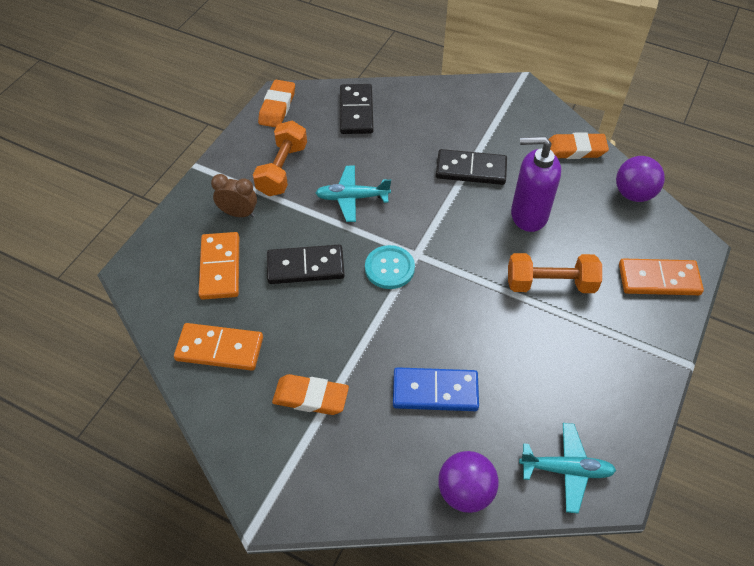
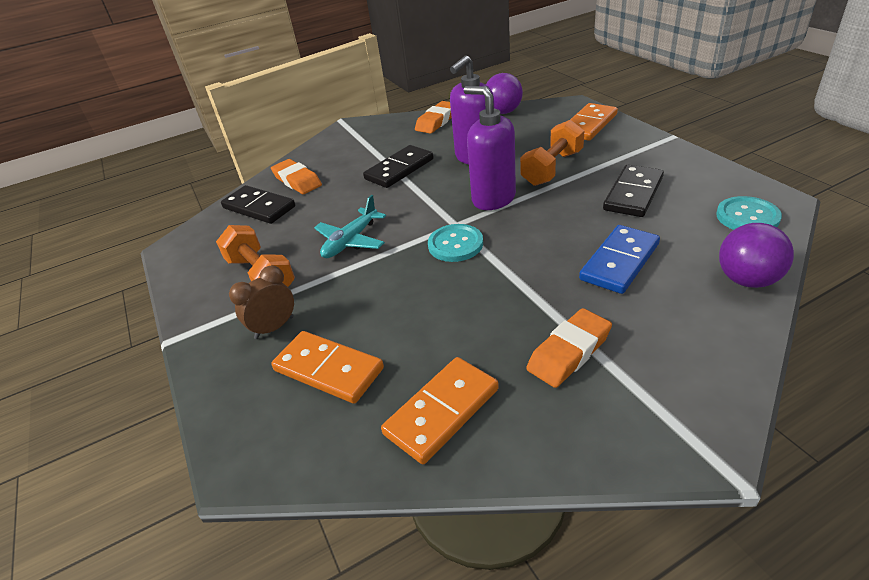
camera: 50 degrees left, 15 degrees down
(277, 107) = (183, 253): orange eraser -> orange eraser (297, 181)
(305, 267) = (398, 299): black domino -> black domino (633, 194)
(469, 262) = (493, 199): none -> purple soap dispenser
(566, 470) = (747, 217): turquoise plane -> turquoise button

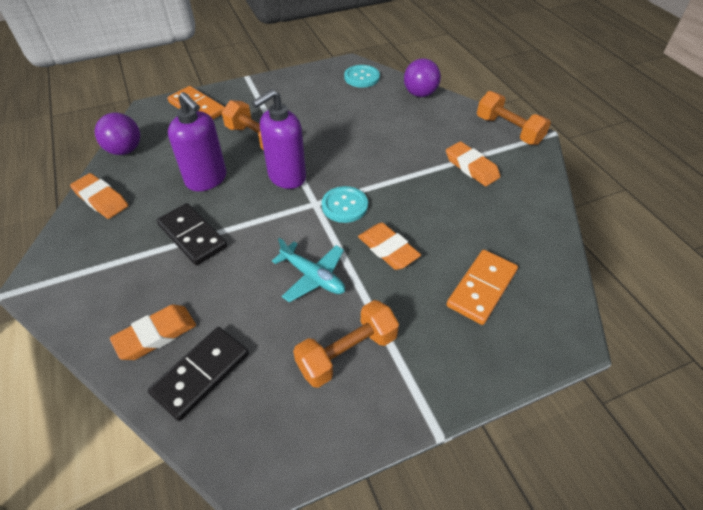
camera: 90 degrees left, 10 degrees up
(274, 327) = (429, 331): brown clock -> none
(389, 285) = (388, 249): none -> orange eraser
(442, 411) = (519, 227): orange domino -> none
(620, 262) = (391, 132): blue domino -> none
(633, 194) = (316, 110): black domino -> none
(705, 402) = (508, 130): none -> orange dumbbell

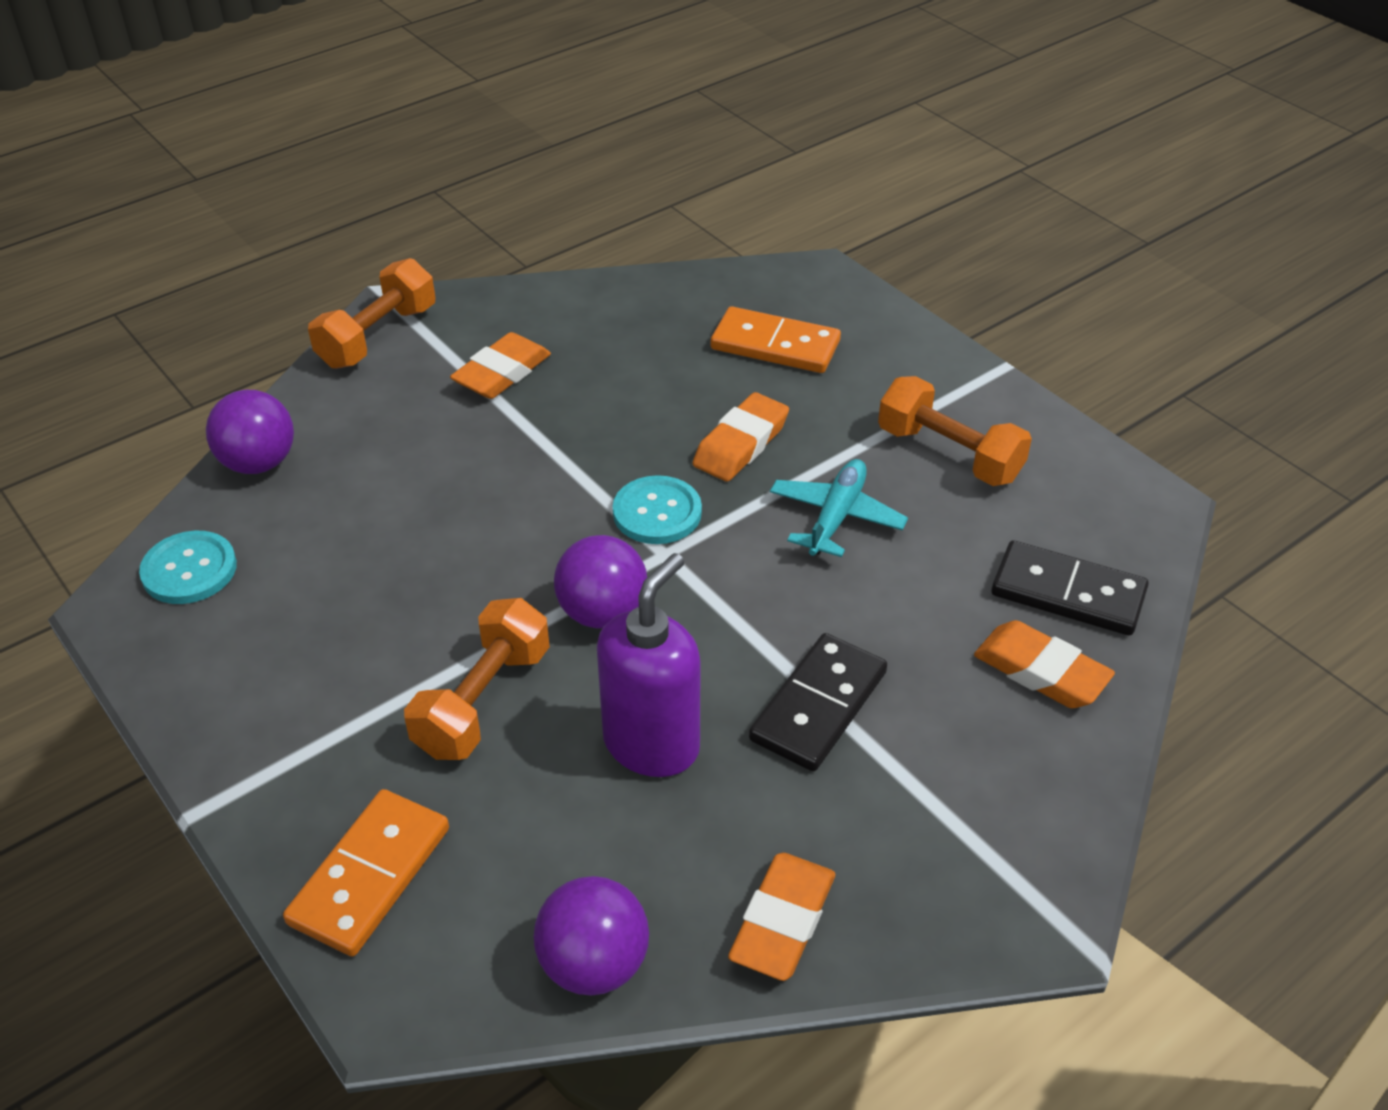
camera: 105 degrees left, 5 degrees down
(286, 177) = (602, 613): purple soap dispenser -> purple ball

